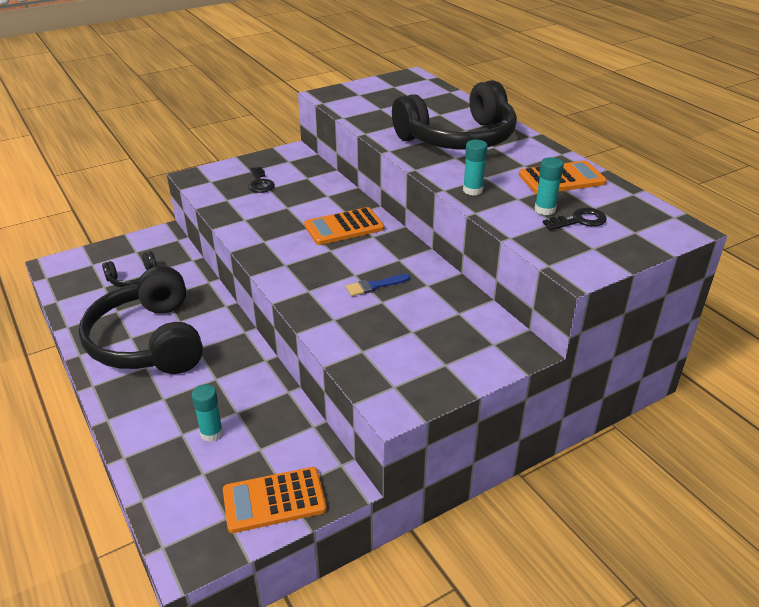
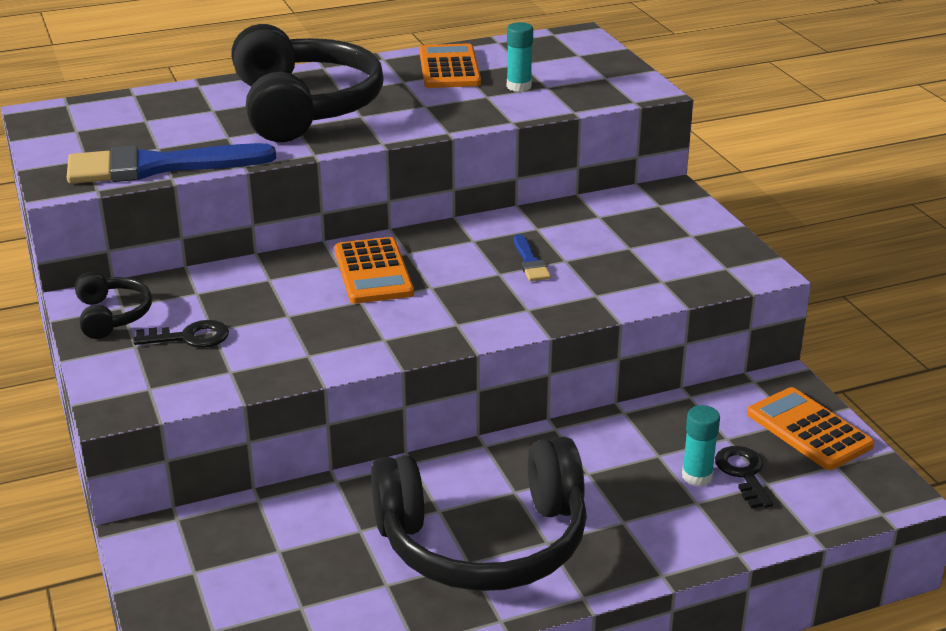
camera: 80 degrees left, 5 degrees down
(133, 278) = (290, 569): black headphones -> black headphones (112, 315)
(274, 500) = (809, 430): orange calculator -> orange calculator turned 150 degrees clockwise
(355, 112) = (158, 167): none -> blue brush
(472, 190) = (457, 116): turquoise glue stick -> none
(579, 221) = (548, 74): black key -> black key (743, 473)

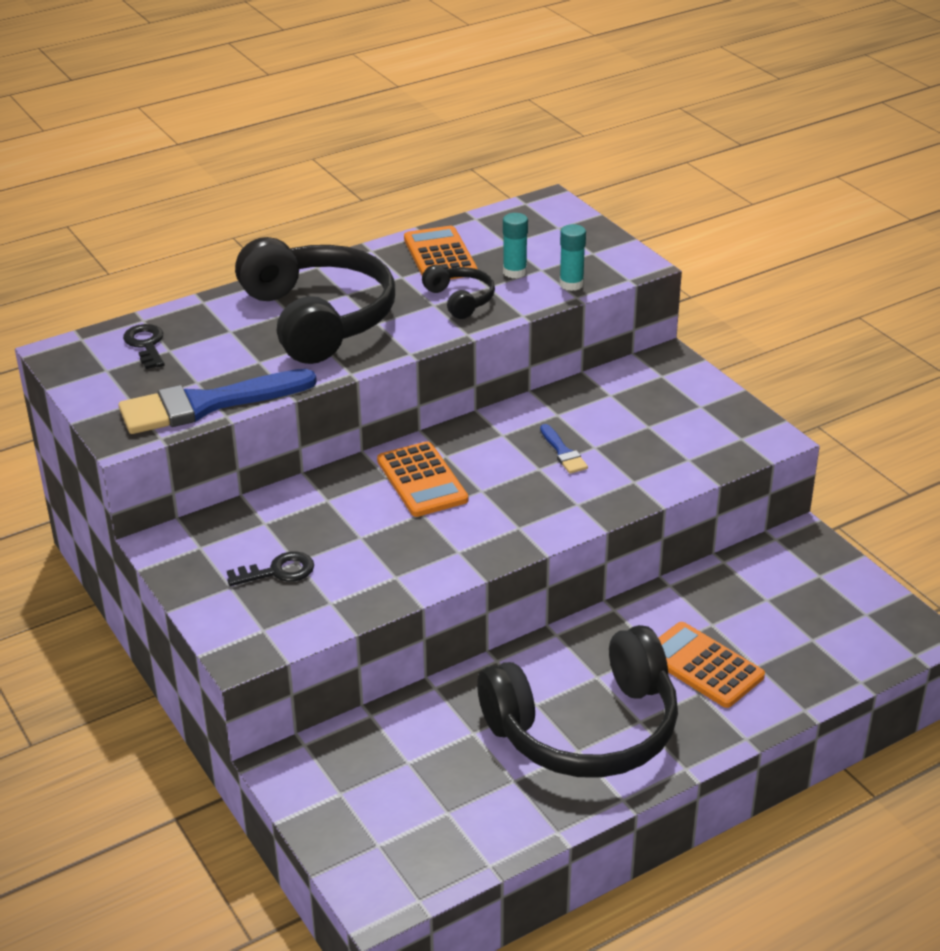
camera: 10 degrees left, 5 degrees up
(112, 315) = (194, 557): black headphones -> black headphones (460, 300)
(697, 476) = (751, 640): turquoise glue stick -> turquoise glue stick (571, 284)
(743, 473) = (790, 632): black key -> black key (146, 344)
(809, 430) = (835, 582): orange calculator -> orange calculator (703, 666)

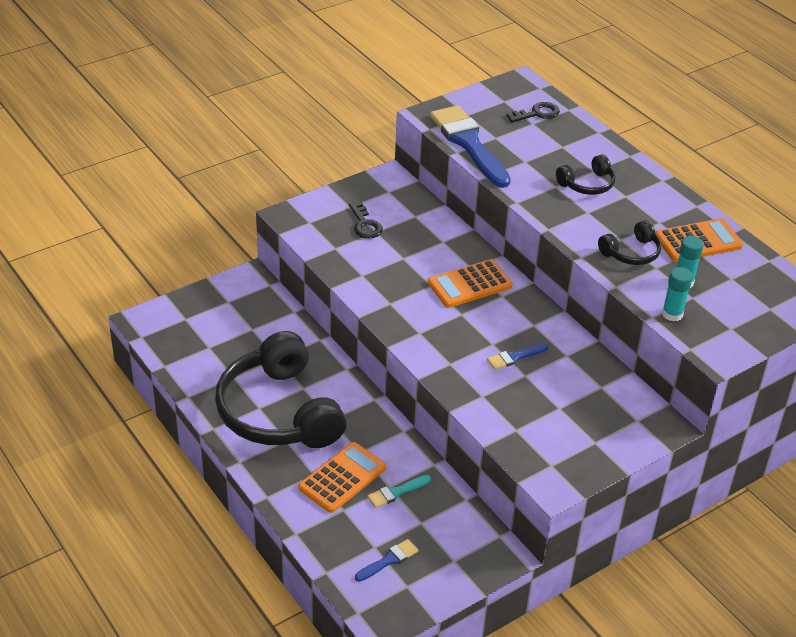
camera: 85 degrees right, 5 degrees up
(318, 318) = (587, 184): black headphones -> black headphones, size x0.45
(721, 618) = (396, 492): none -> turquoise brush
(831, 627) = (389, 560): none -> blue brush

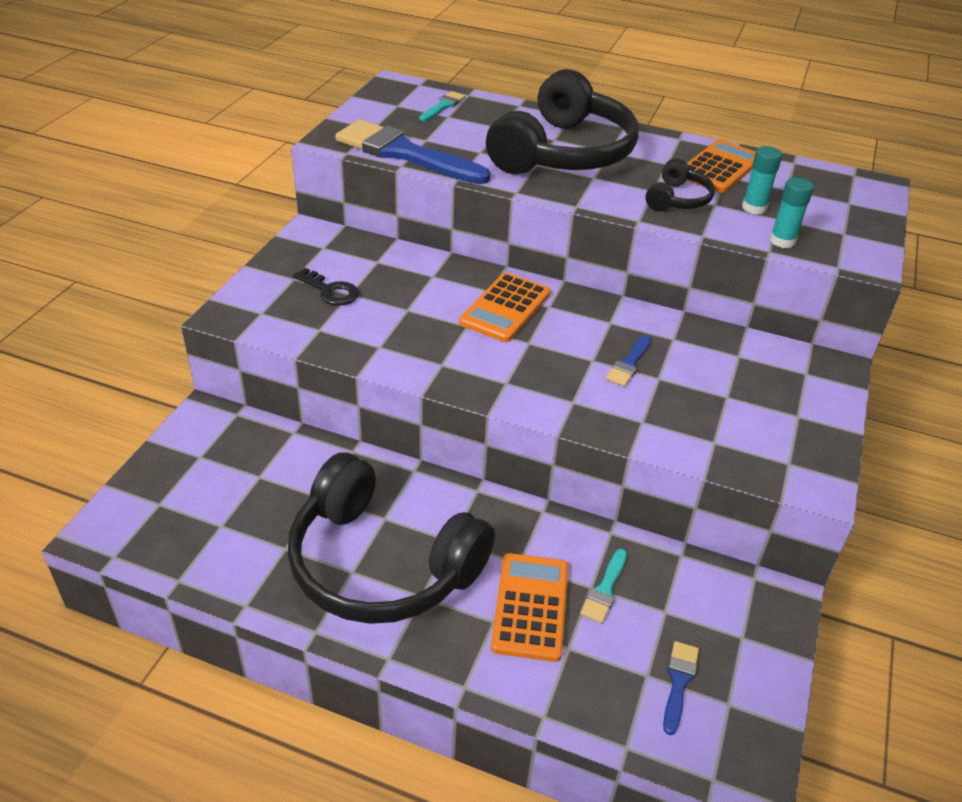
camera: 35 degrees left, 0 degrees up
(537, 113) = (443, 106): black key -> turquoise brush
(587, 184) = (563, 152): black headphones -> black headphones, size x2.23

